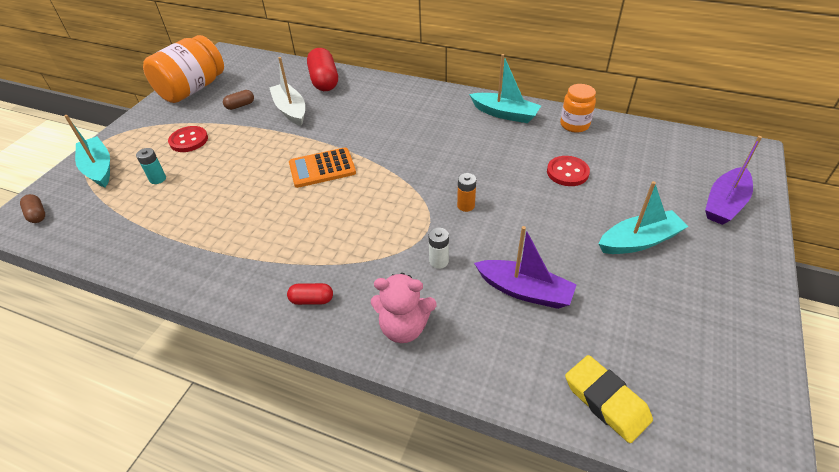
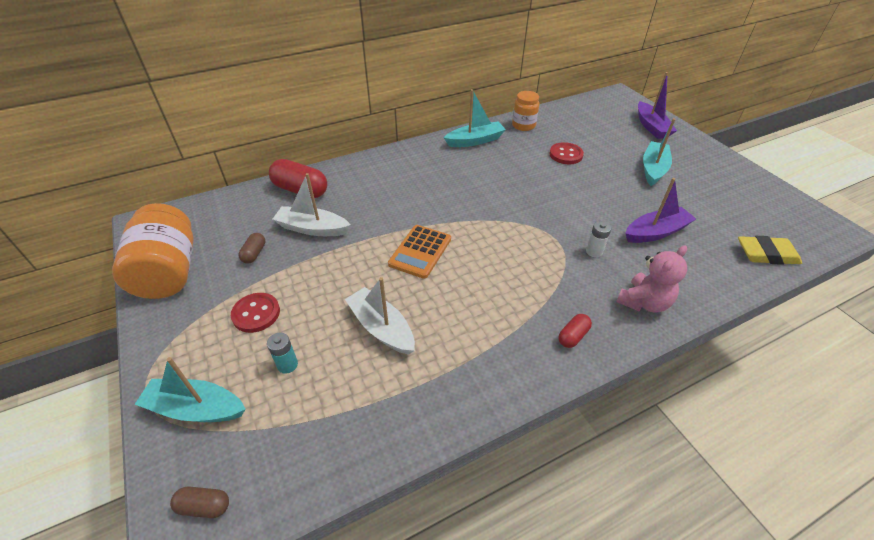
camera: 50 degrees left, 0 degrees up
(225, 197) = (381, 328): none -> white boat
(466, 205) = (550, 209): orange battery -> none

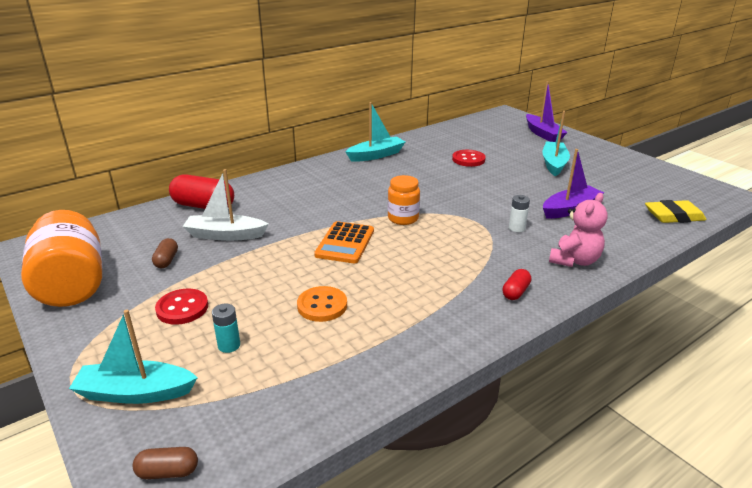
camera: 10 degrees left, 15 degrees down
(381, 328) = (322, 305): white boat -> orange button
(523, 125) = (421, 141): orange jar -> orange jar (403, 218)

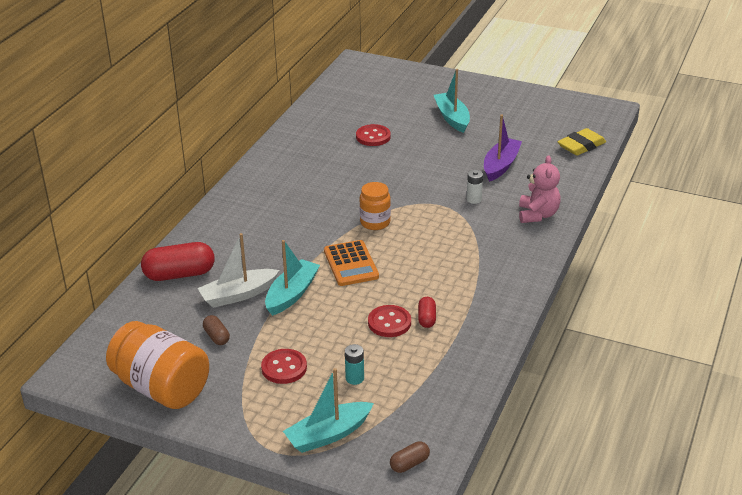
camera: 30 degrees left, 5 degrees up
(322, 305) = (389, 323): orange button -> red button
(376, 155) = (281, 159): turquoise boat -> turquoise boat (292, 294)
(515, 292) = (516, 257): red capsule -> red capsule (427, 318)
(543, 134) = (415, 82): purple boat -> none

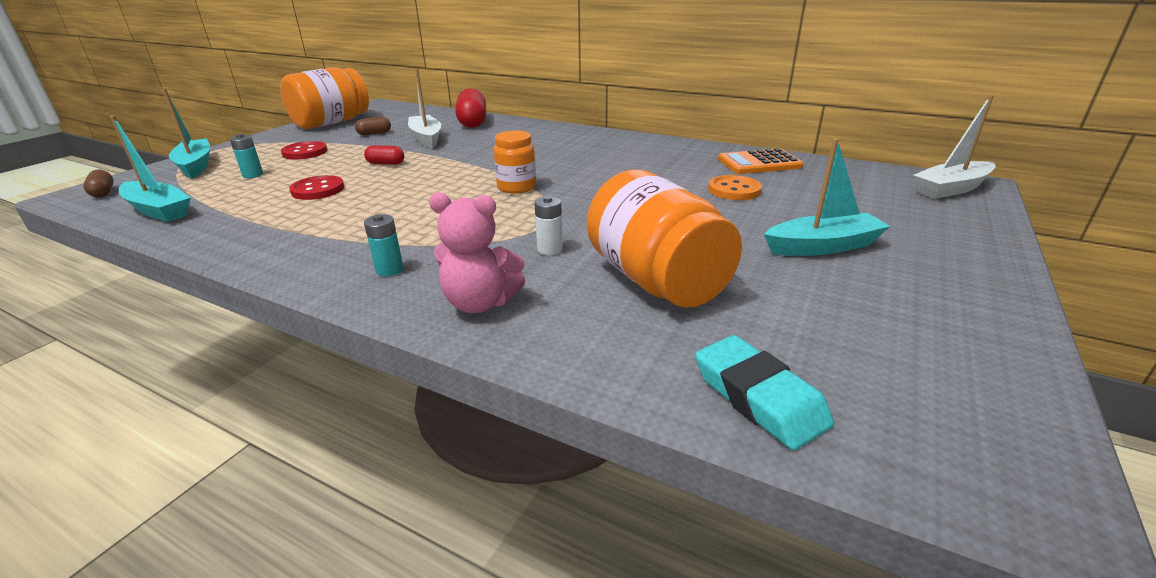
camera: 95 degrees right, 5 degrees down
(292, 294) = (409, 154): turquoise boat -> turquoise boat (158, 210)
(351, 264) = (440, 175): orange calculator -> orange calculator (759, 163)
(365, 69) = (951, 189): none -> white boat
(373, 137) = (734, 190): red button -> orange button
(427, 318) = (302, 207): red capsule -> red capsule (386, 163)
(501, 165) = (657, 280): purple boat -> orange jar
(512, 251) = (389, 270): none -> turquoise battery
(581, 146) = (759, 397): yellow eraser -> turquoise eraser

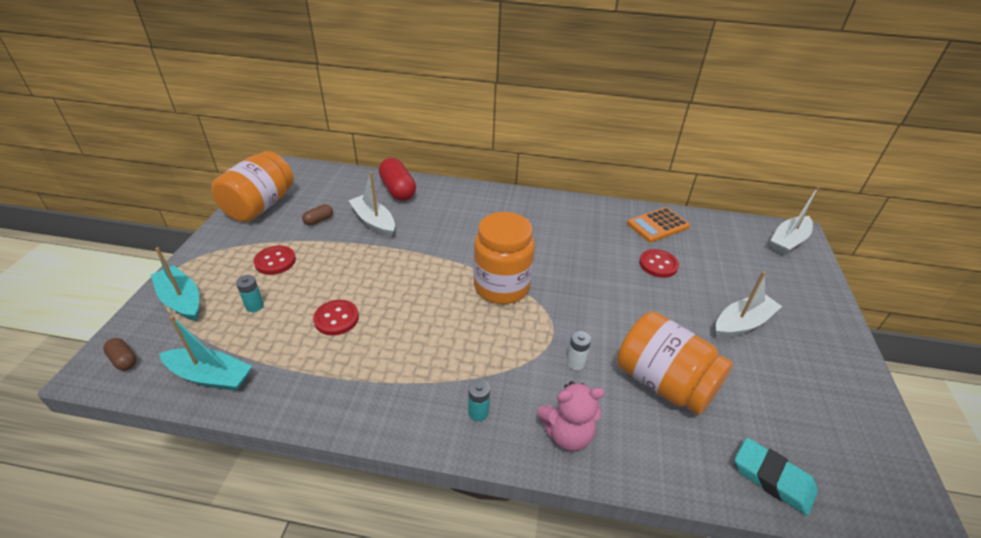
camera: 20 degrees left, 10 degrees up
(386, 163) = (367, 269): red capsule -> none
(516, 187) = (501, 287): orange jar -> orange jar, size x1.78
(734, 190) = (658, 264): orange button -> red button
(823, 246) = (742, 323): turquoise boat -> white boat

